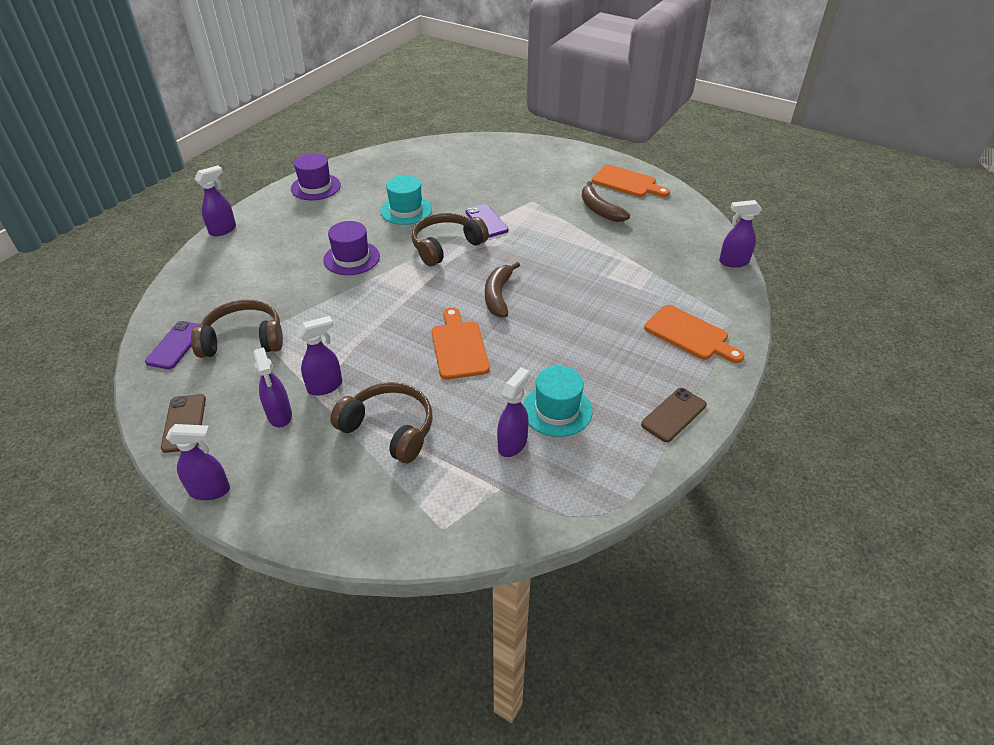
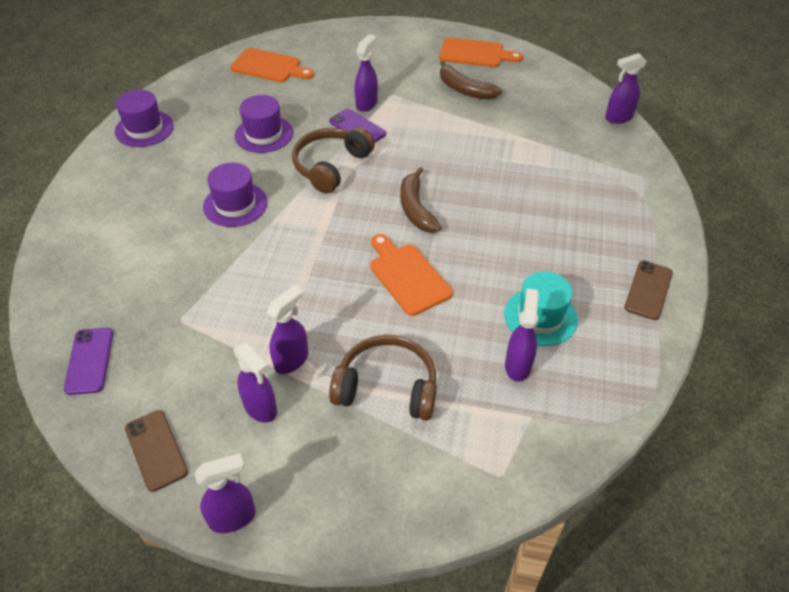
camera: 20 degrees left, 5 degrees up
(223, 230) = (63, 206): purple spray bottle -> purple spray bottle (366, 103)
(243, 340) = (167, 332): brown headphones -> none
(406, 210) = (264, 134): turquoise hat -> purple hat
(690, 334) = (619, 203): orange cutting board -> orange cutting board (269, 66)

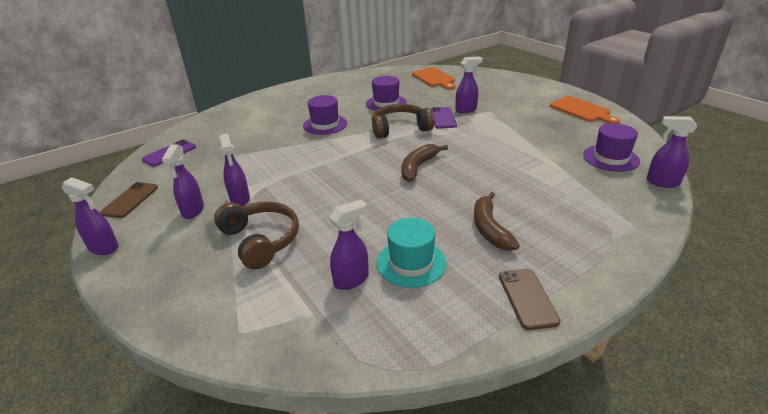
camera: 45 degrees right, 15 degrees down
(144, 129) = (334, 82): purple hat -> purple hat (610, 158)
(292, 360) = (240, 199): purple spray bottle -> purple spray bottle turned 75 degrees clockwise
(407, 276) = (360, 195): orange cutting board -> none
(465, 89) = (545, 124): brown banana -> brown banana (489, 229)
(648, 290) = (527, 298): brown phone -> brown phone turned 75 degrees counterclockwise

